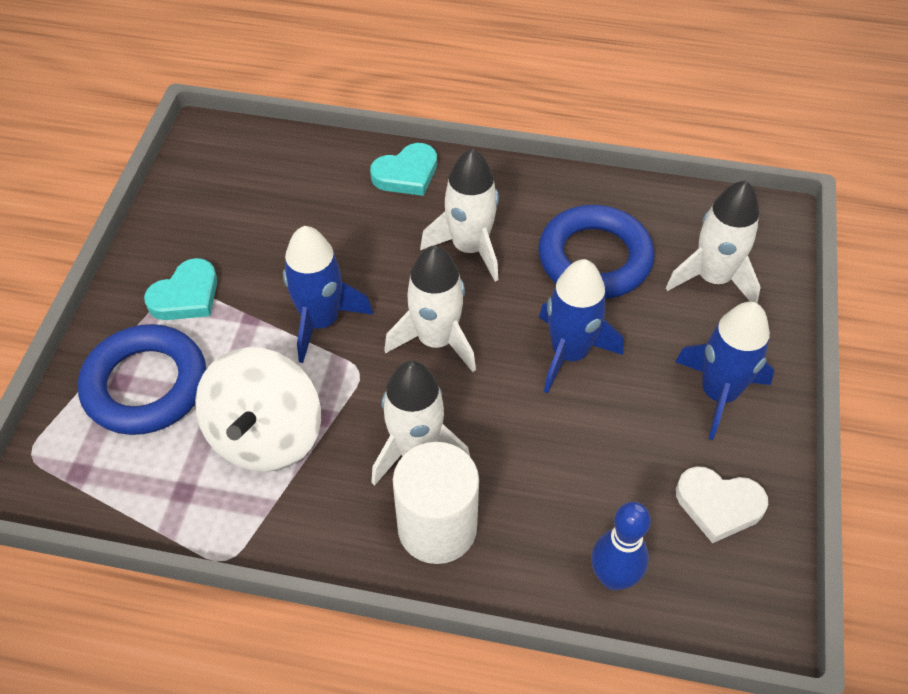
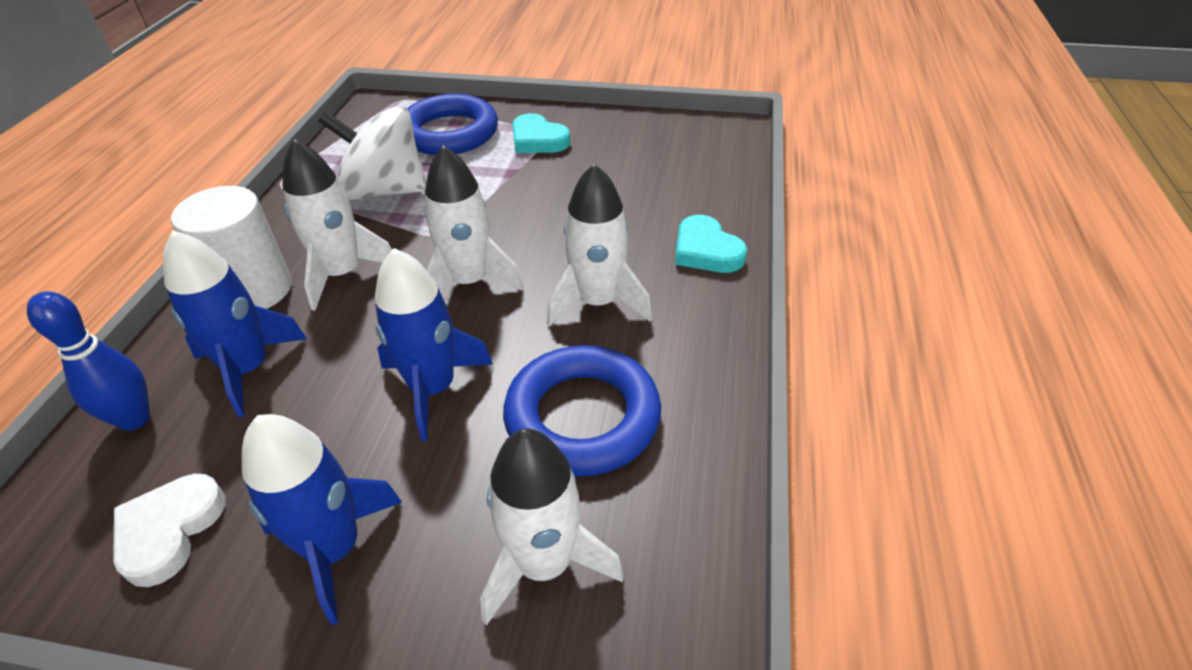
camera: 90 degrees right, 10 degrees down
(321, 321) = (503, 209): blue rocket -> blue rocket (249, 369)

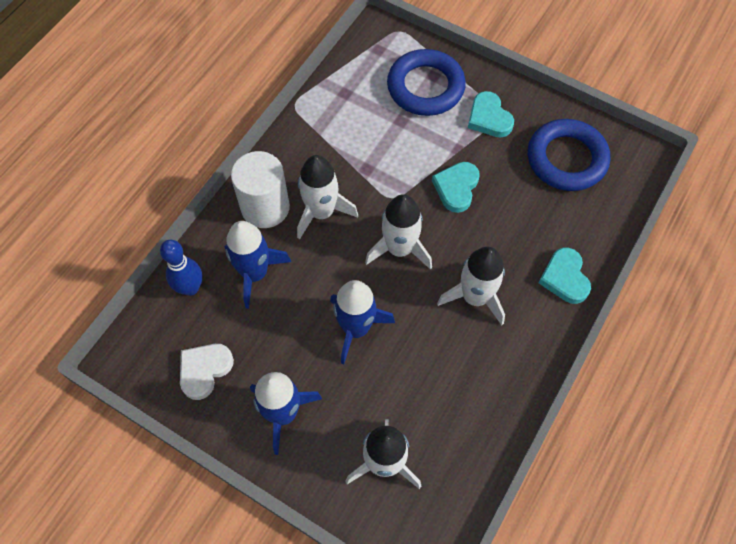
camera: 20 degrees right, 20 degrees up
(385, 191) = (364, 138): white spinning top -> none
(524, 205) = (456, 188): none -> turquoise heart
(582, 417) = (434, 381): blue ring -> blue ring (566, 159)

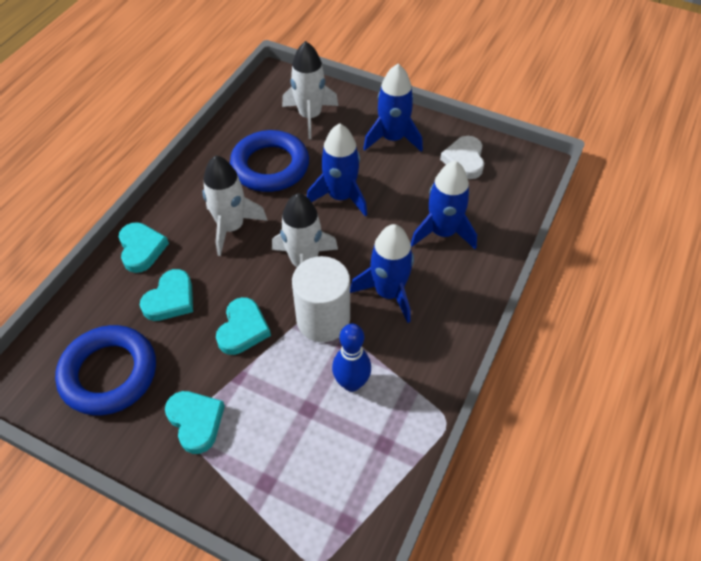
camera: 175 degrees right, 10 degrees down
(190, 288) = (499, 216): blue bowling pin -> blue bowling pin (351, 383)
(204, 370) = (464, 160): white heart -> white heart turned 150 degrees clockwise
(265, 207) = (449, 293): white cylinder -> white cylinder (323, 319)
(321, 212) = (388, 292): white rocket -> blue rocket
(425, 87) = (276, 462): blue ring -> blue ring (270, 166)
(525, 221) = (170, 299): none -> turquoise heart

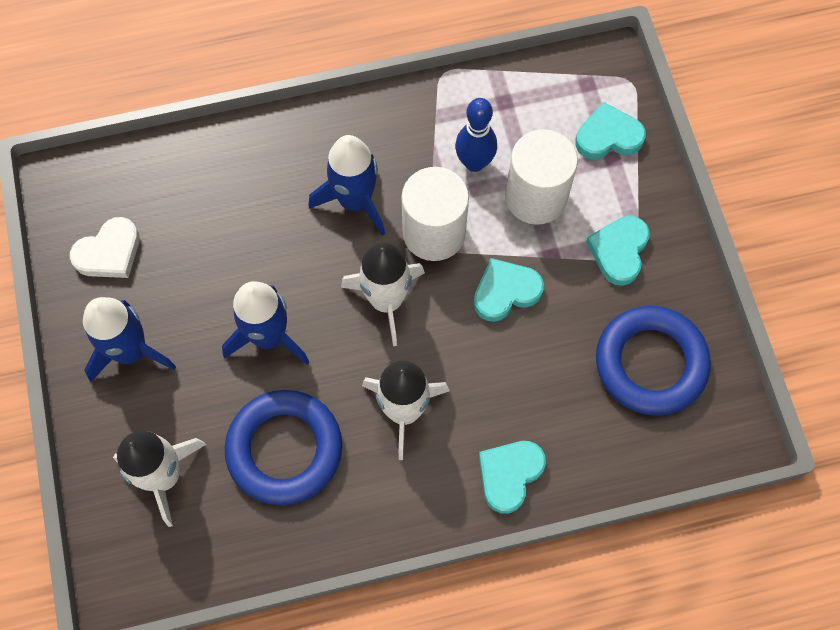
camera: 130 degrees left, 15 degrees up
(170, 299) = (535, 386): turquoise heart -> turquoise heart (608, 136)
(288, 401) = (535, 197): none -> white cylinder
(442, 232) = (238, 205): blue rocket -> none

